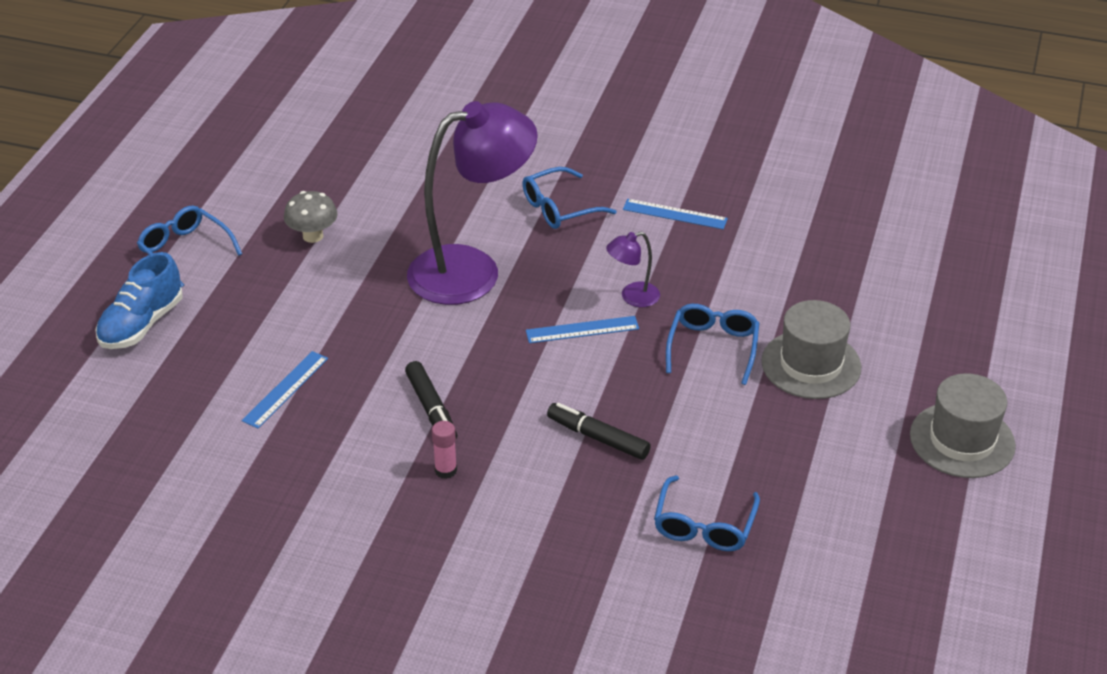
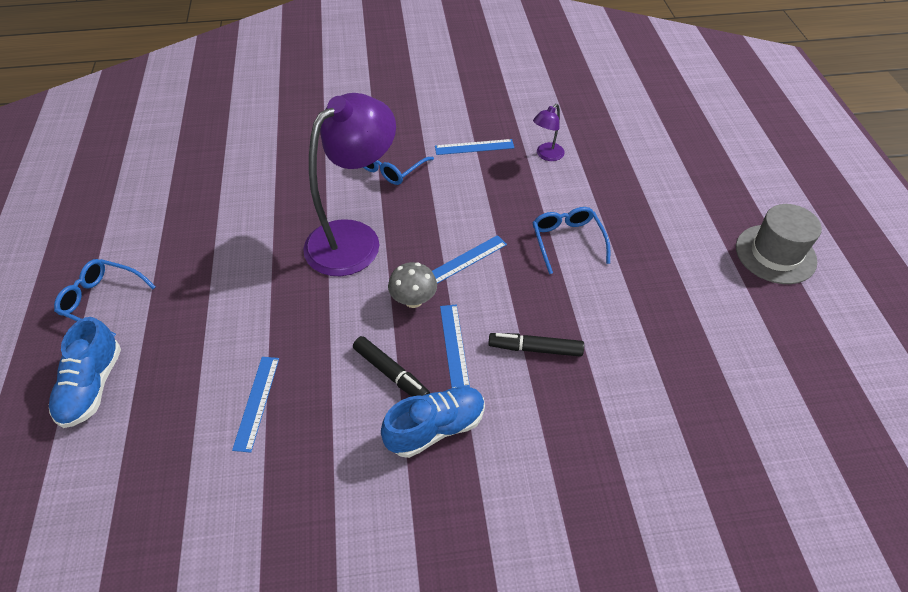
camera: 25 degrees left, 10 degrees up
(313, 236) = (209, 251): grey mushroom -> grey mushroom (413, 300)
(445, 470) = (435, 428): pink glue stick -> blue shoe
(513, 406) = (454, 345): none -> blue ruler
(632, 297) = (486, 220): purple lamp -> purple lamp (546, 155)
(704, 525) = (661, 396): blue glasses -> none
(811, 364) = (640, 231): grey hat -> none

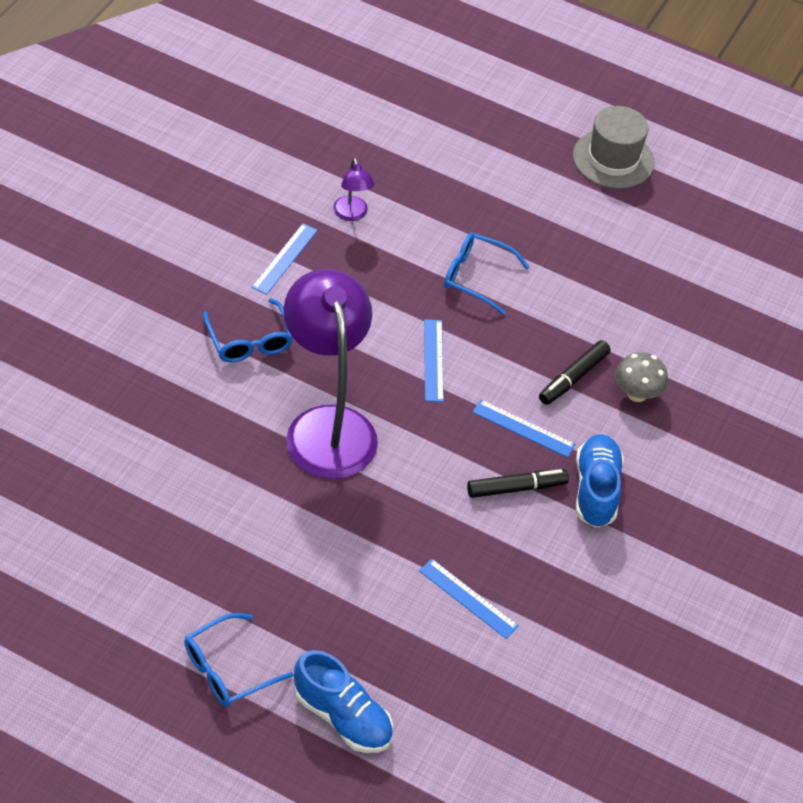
camera: 60 degrees left, 0 degrees up
(413, 300) = (448, 426): grey mushroom -> grey mushroom (637, 393)

